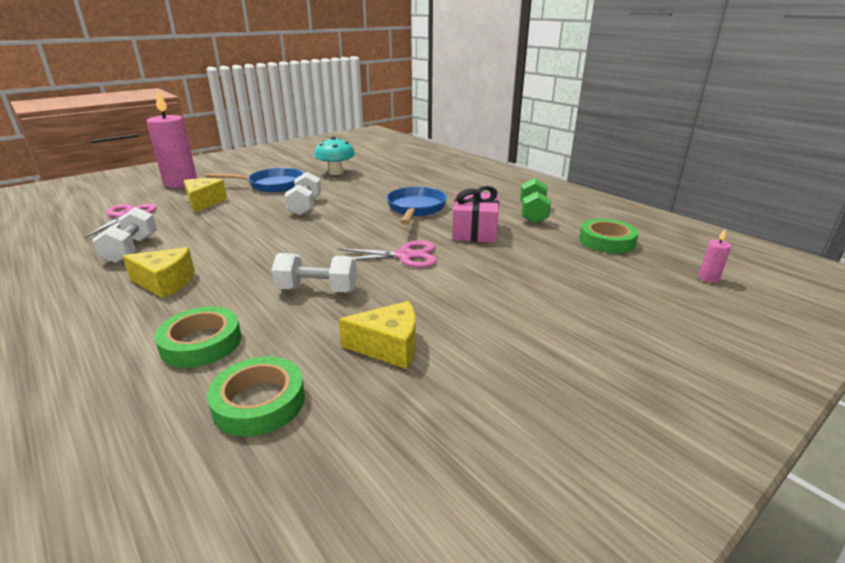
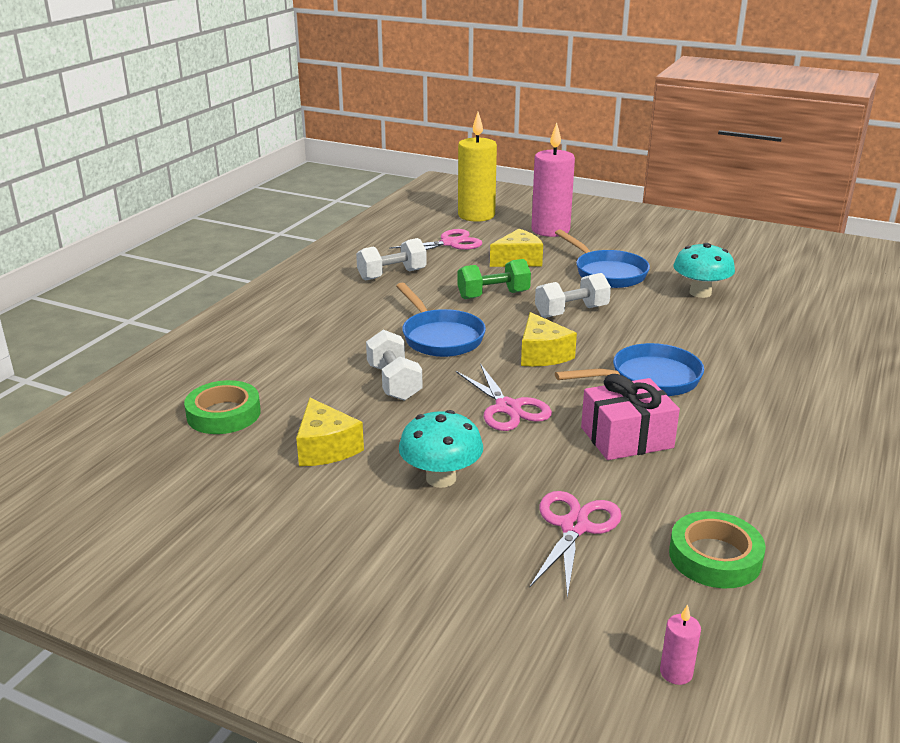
camera: 65 degrees right, 0 degrees up
(102, 197) = (476, 215): none -> yellow candle
(165, 283) = (351, 312): yellow cheese -> yellow cheese (542, 354)
(201, 343) = (279, 363): green tape -> none
(272, 255) = (440, 337): none -> blue pan
(477, 302) = (441, 478): none -> turquoise mushroom
(532, 214) = (745, 473): green dumbbell -> green dumbbell (493, 295)
(562, 270) = (574, 527): none -> pink scissors

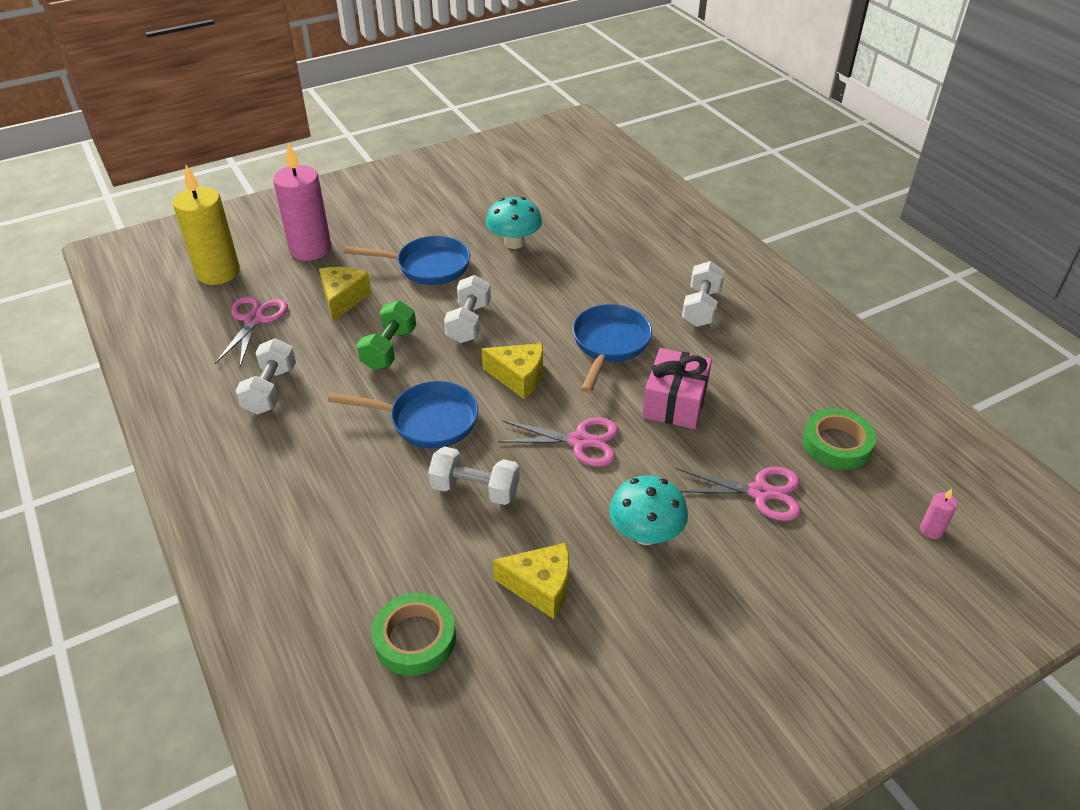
camera: 55 degrees left, 15 degrees up
(574, 527) = (760, 492): pink scissors -> pink scissors turned 135 degrees clockwise
(782, 407) = (701, 307): none -> white dumbbell

